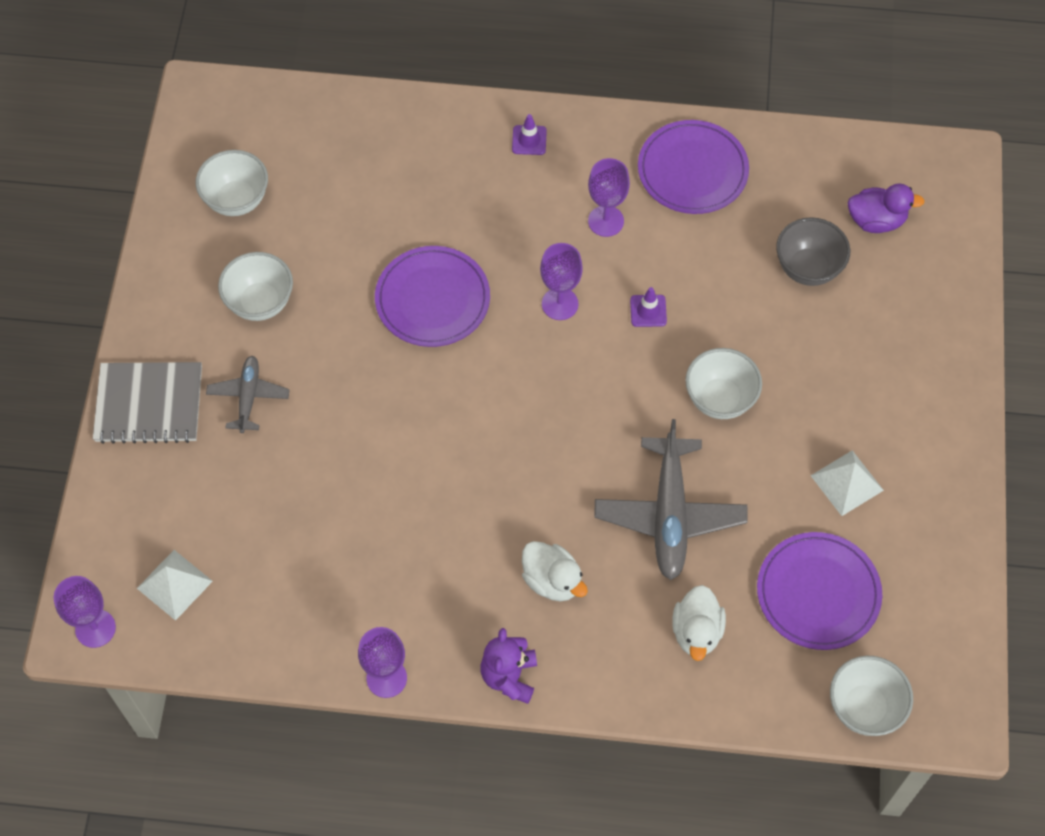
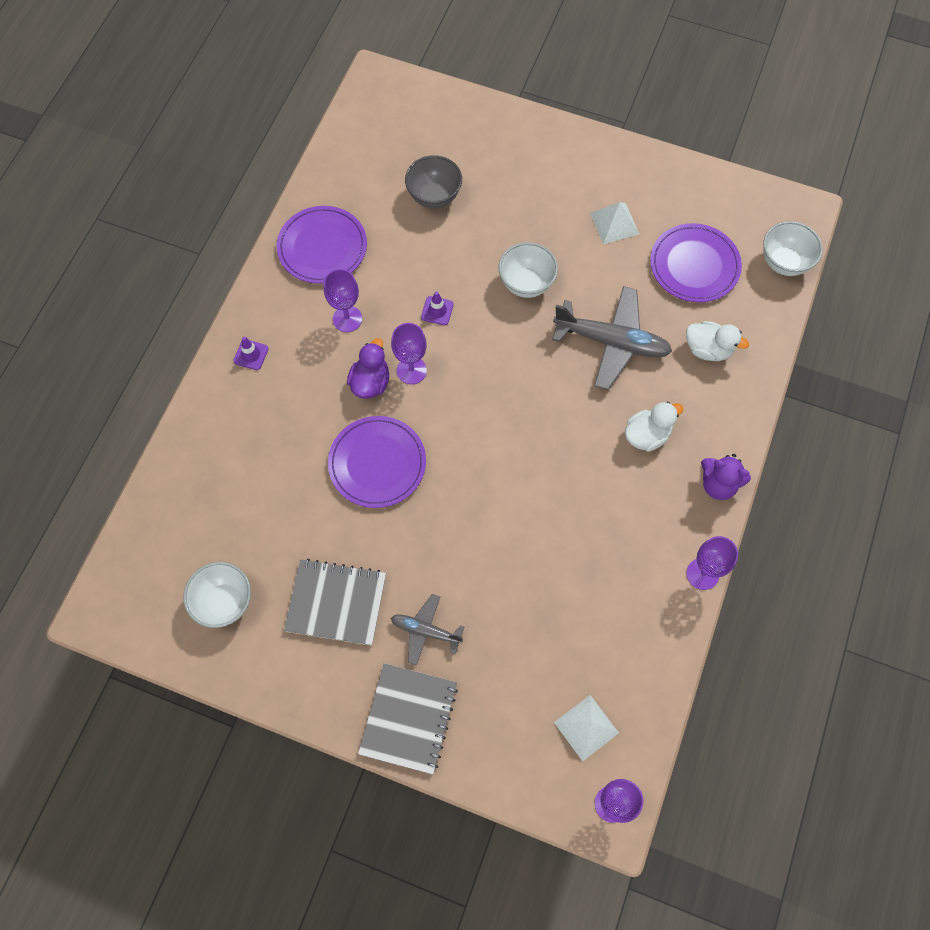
camera: 75 degrees left, 5 degrees up
(260, 303) = (336, 603): white bowl -> grey notebook
(876, 220) = (408, 143): purple duck -> purple duck (370, 382)

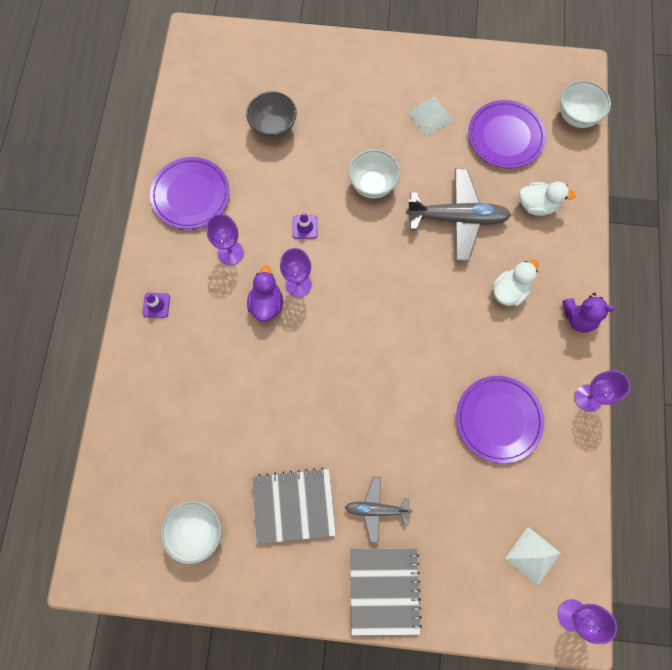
camera: 15 degrees left, 5 degrees up
(377, 463) = (293, 373): purple plate -> purple plate (498, 419)

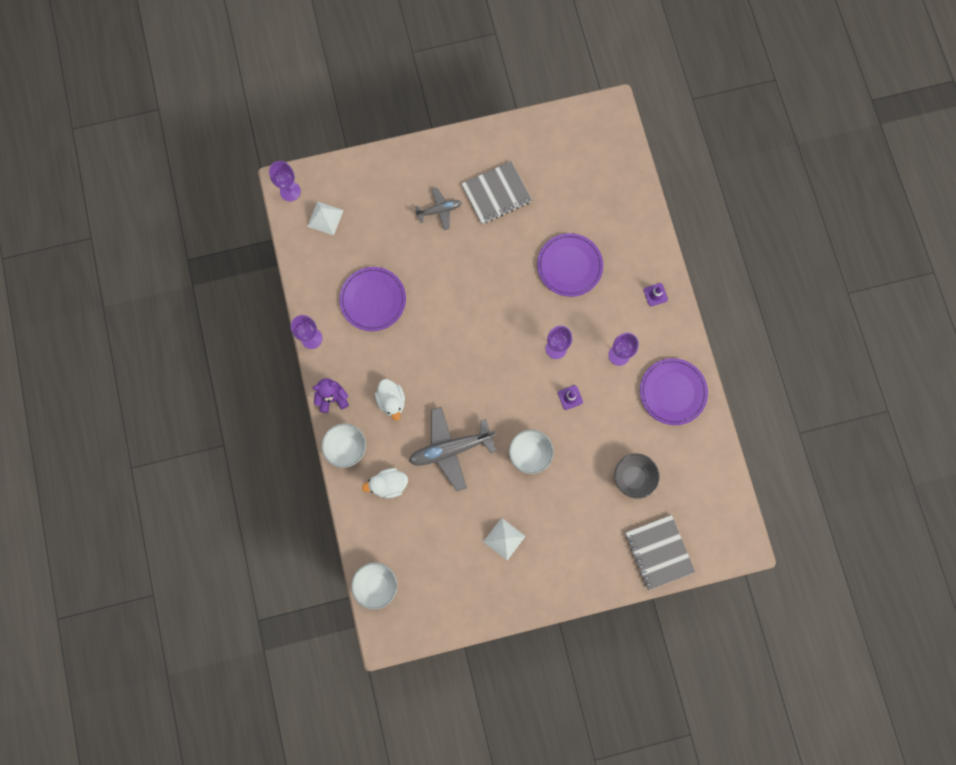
camera: 160 degrees right, 5 degrees up
(197, 531) = (553, 156): white bowl -> white bowl (347, 448)
(266, 304) = (574, 325): purple duck -> none
(384, 590) = (417, 164): grey notebook -> grey notebook (658, 552)
(505, 136) = (433, 542): purple plate -> purple plate (569, 266)
(509, 291) = (391, 401): white duck -> white duck turned 45 degrees counterclockwise

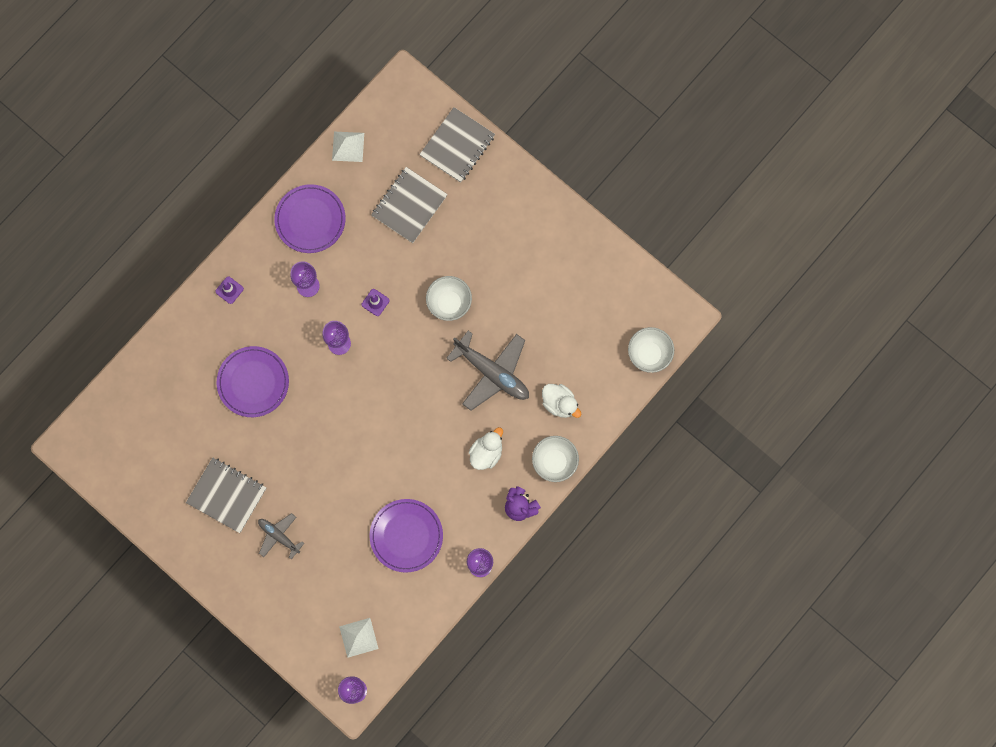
camera: 125 degrees left, 0 degrees up
(504, 539) = (536, 276): white pyramid -> white pyramid (348, 146)
(633, 477) = (409, 205): grey bowl -> grey notebook

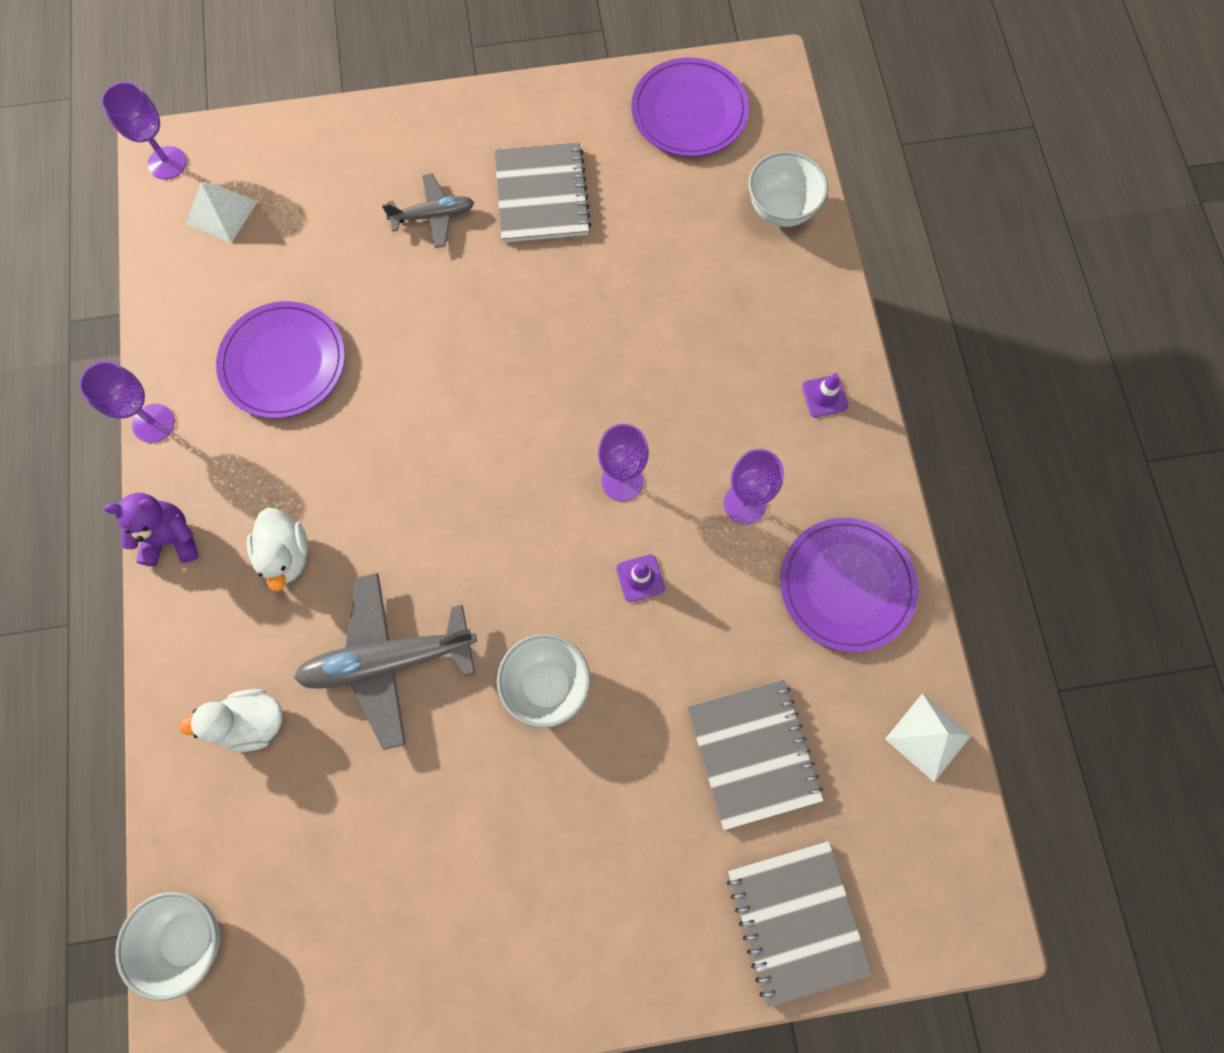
camera: 130 degrees right, 5 degrees down
(227, 495) = (542, 195): grey notebook -> grey notebook turned 75 degrees counterclockwise
(253, 382) = (664, 331): purple plate -> purple plate (689, 112)
(554, 462) = (181, 640): white bowl -> white bowl (781, 210)

